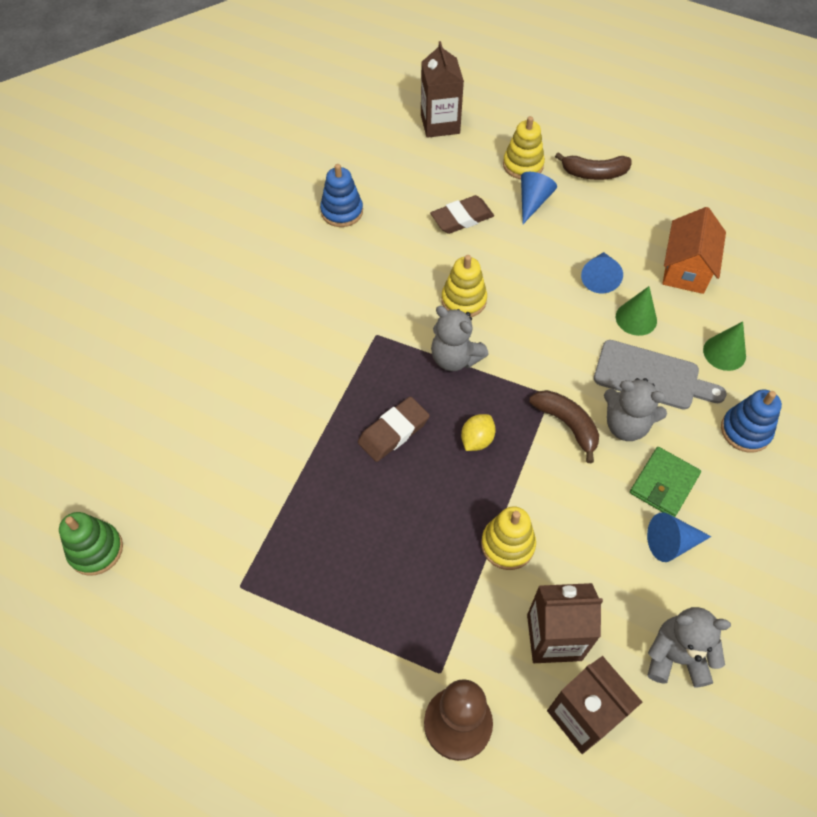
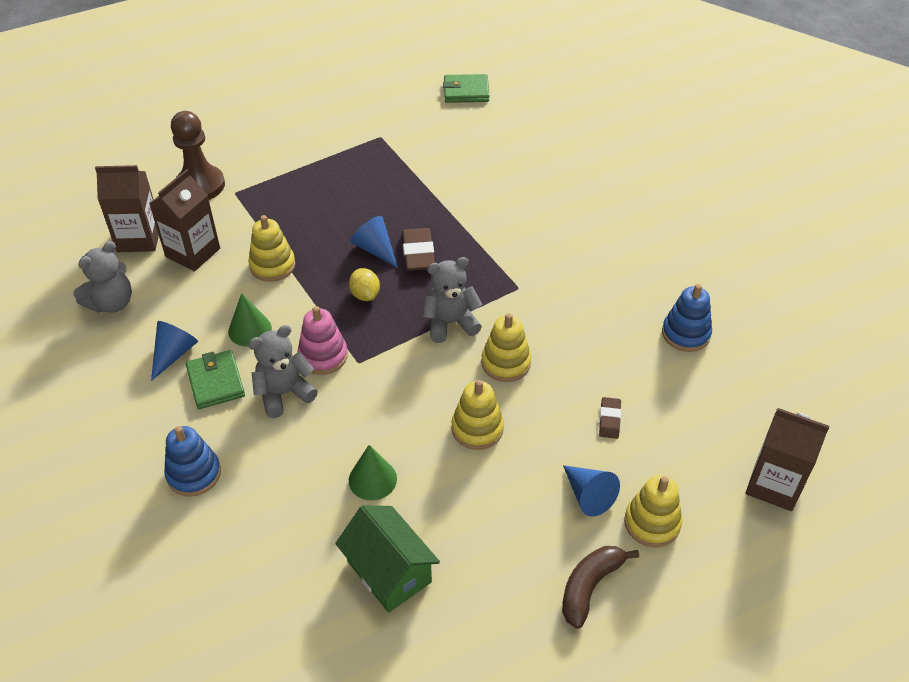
camera: 125 degrees right, 10 degrees down
(96, 550) = (466, 91): green stacking toy -> green wallet
(462, 218) = (609, 420): brown eraser -> brown eraser, size x0.60
(538, 284) = (477, 428): none -> yellow stacking toy
(567, 424) = (323, 356): brown banana -> pink stacking toy
(599, 278) = (443, 484): blue cone -> blue cone (375, 249)
(651, 376) = (306, 445): grey cutting board -> none
(686, 269) = (389, 572): orange house -> green house
(724, 353) = (273, 523): green cone -> green cone (250, 330)

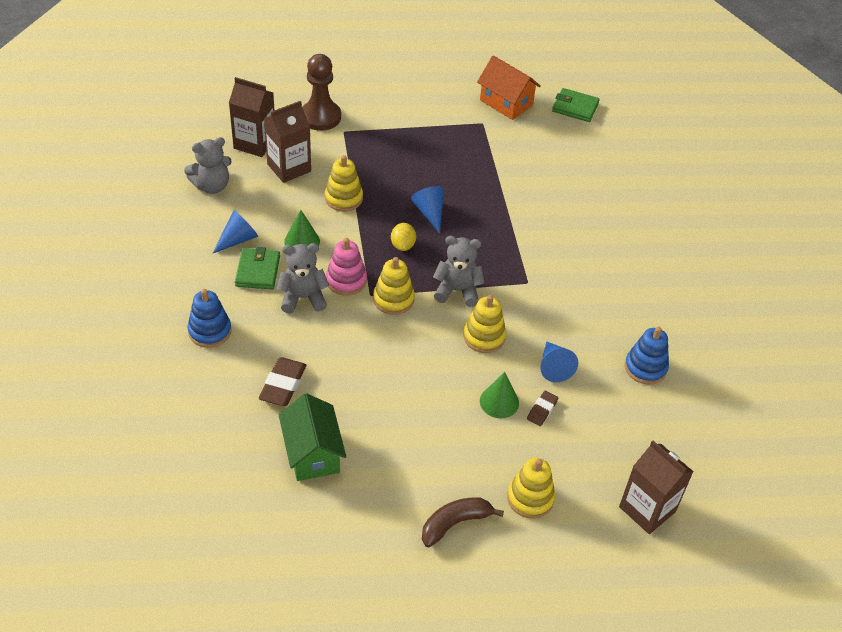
camera: 20 degrees right, 0 degrees up
(372, 479) = (335, 384): green cone -> green cone (499, 402)
(393, 108) = (506, 103): none -> orange house
(418, 253) = (462, 227): brown eraser -> brown eraser (283, 385)
(477, 428) = (434, 377): yellow stacking toy -> yellow stacking toy (393, 299)
(588, 495) = (492, 459): blue cone -> blue cone (554, 367)

